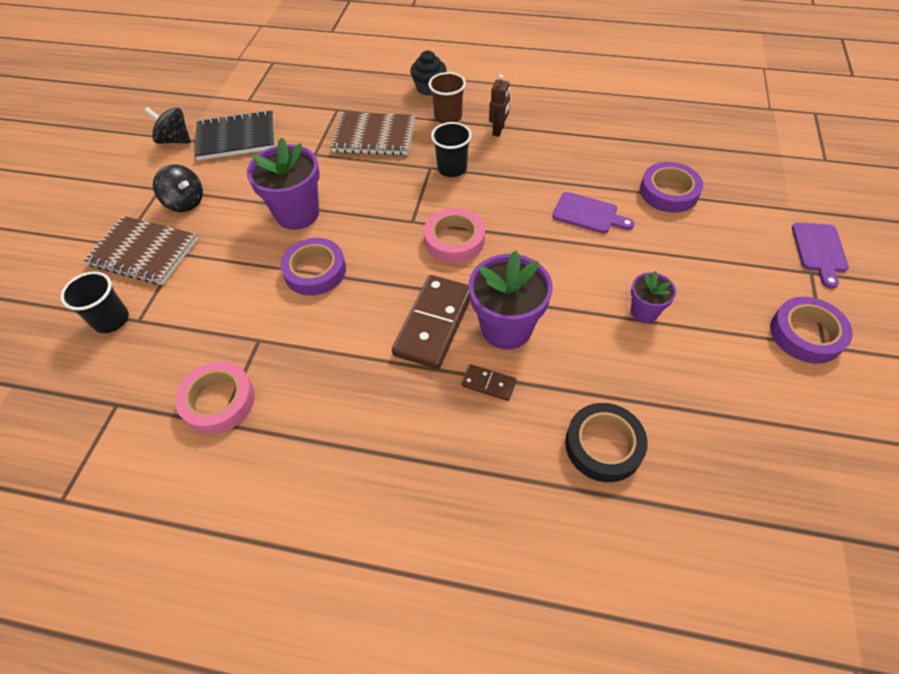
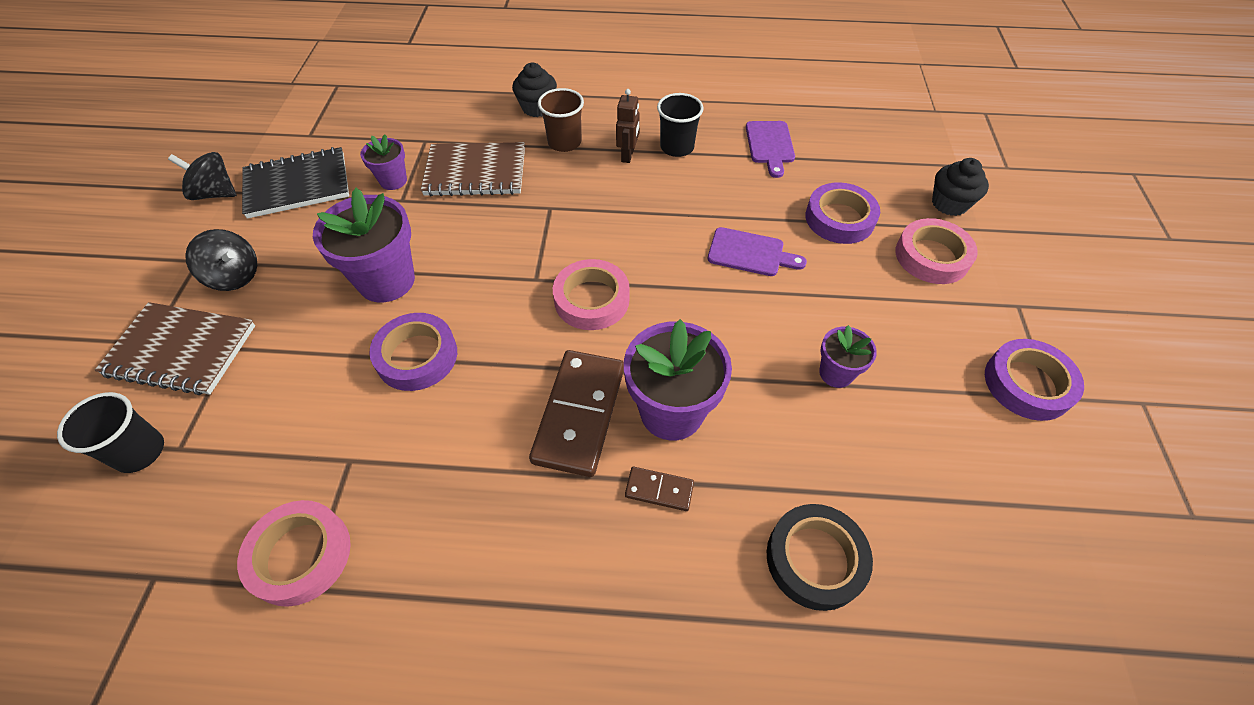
camera: 10 degrees left, 0 degrees up
(309, 139) = (393, 181): none -> purple flower pot
(452, 168) = (577, 207): black cup -> black cup (677, 147)
(743, 228) = (932, 256): none -> pink tape
(767, 186) = (949, 203): none -> black cupcake
(819, 250) = (1022, 278): purple cutting board -> purple cutting board (770, 145)

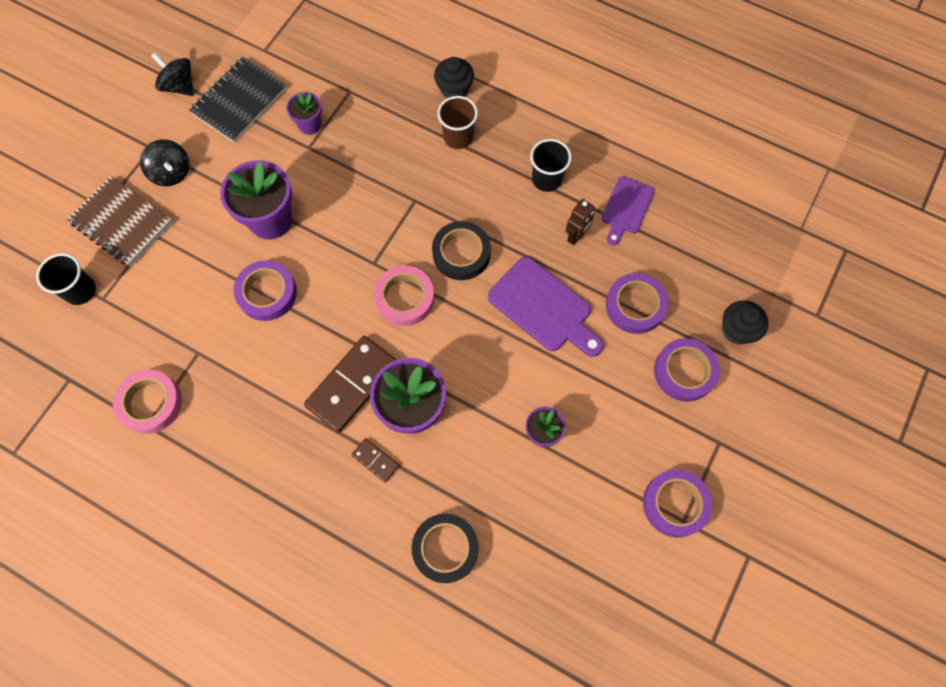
camera: 25 degrees right, 15 degrees up
(297, 185) = (239, 101): black notebook -> black notebook turned 60 degrees counterclockwise
(475, 172) = (375, 141): brown notebook -> none
(628, 155) = (502, 172): brown robot -> brown robot (576, 236)
(630, 236) = (461, 253): none -> black tape
(750, 253) = (543, 308): purple cutting board -> purple cutting board, size x1.56
(932, 256) = (684, 372): pink tape -> purple tape

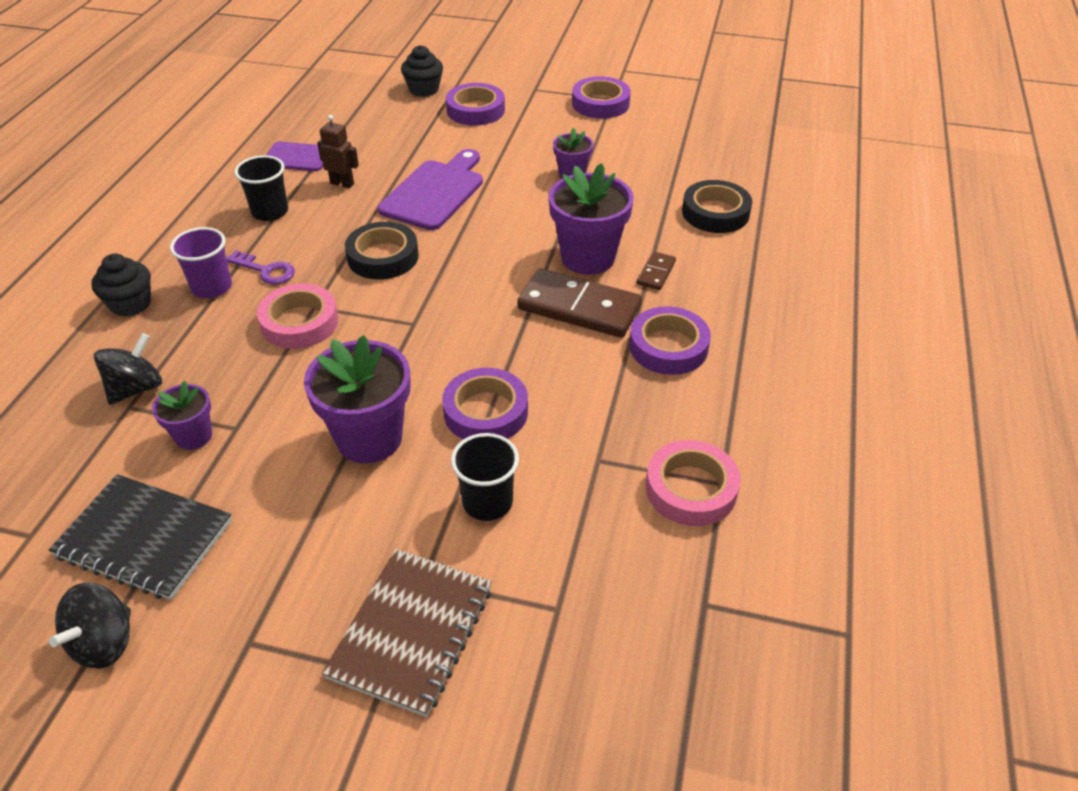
camera: 105 degrees left, 25 degrees down
(80, 291) = (554, 647): black cup -> black cup (487, 502)
(171, 172) = (299, 591): black spinning top -> black spinning top (136, 388)
(404, 298) = (454, 289): pink tape -> pink tape (299, 322)
(458, 137) = (212, 287): brown cup -> purple cup
(468, 172) = (266, 270): none -> purple key
(635, 306) = (416, 141): purple tape -> purple tape (668, 347)

